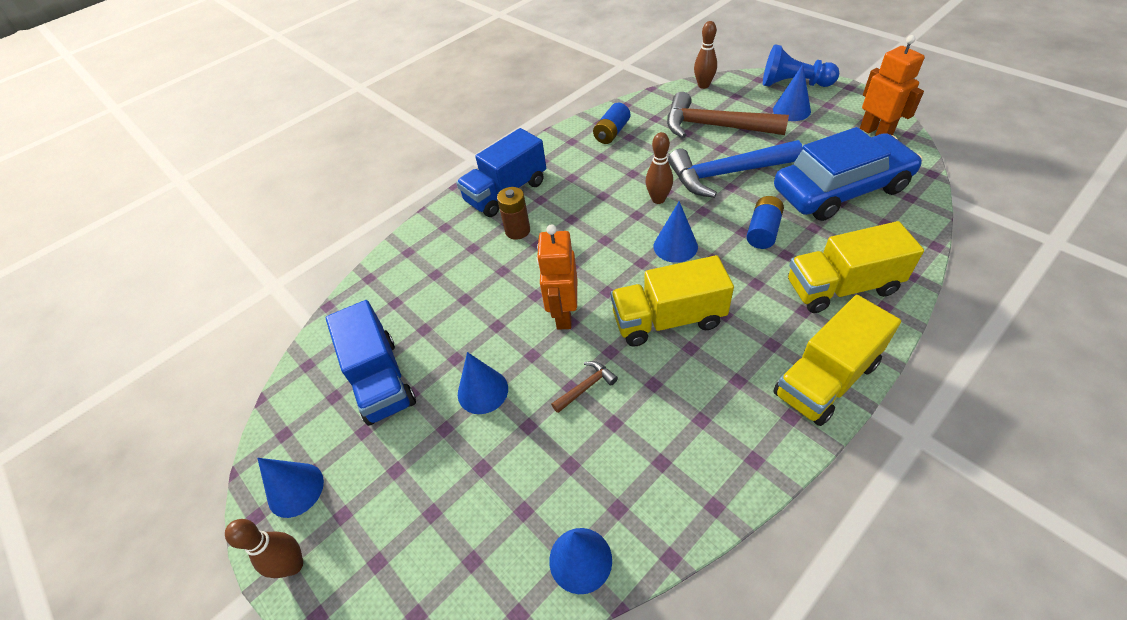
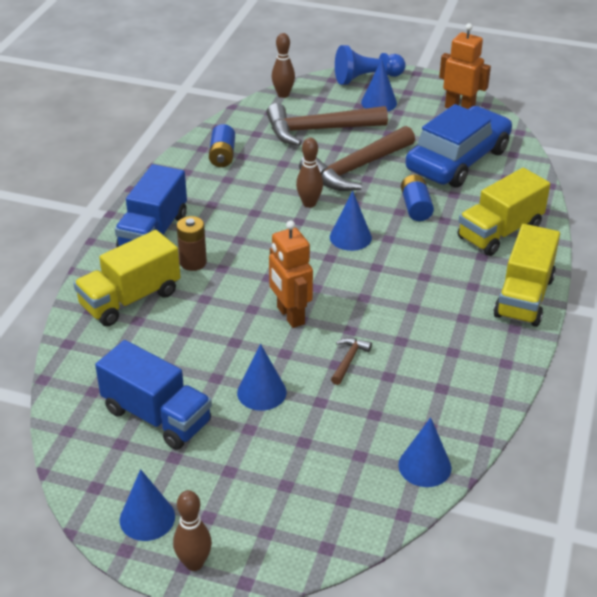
camera: 35 degrees left, 10 degrees down
(668, 319) = (382, 293): yellow truck -> yellow truck (130, 299)
(726, 174) = (356, 168): blue hammer -> brown hammer

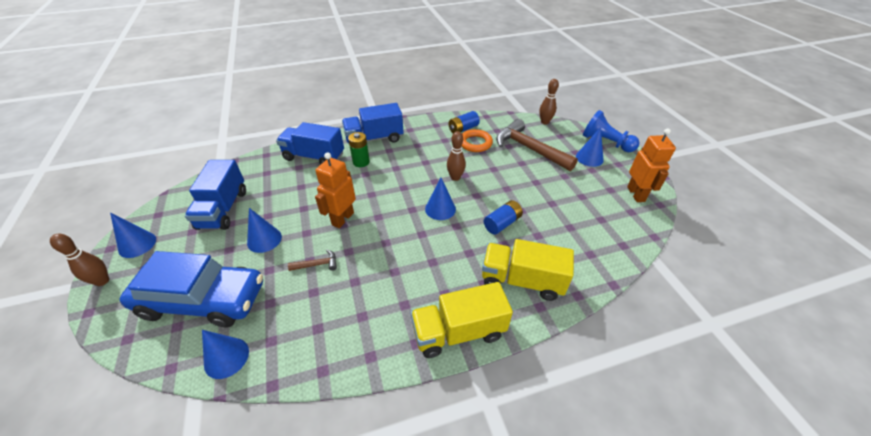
camera: 55 degrees right, 5 degrees up
(130, 299) = (314, 157): yellow truck -> blue truck
(193, 262) = (361, 162): brown battery -> green battery
(262, 160) = (475, 143): none -> orange ring
(356, 168) = (510, 180): brown hammer -> none
(458, 160) = (578, 220): blue car -> blue car (203, 300)

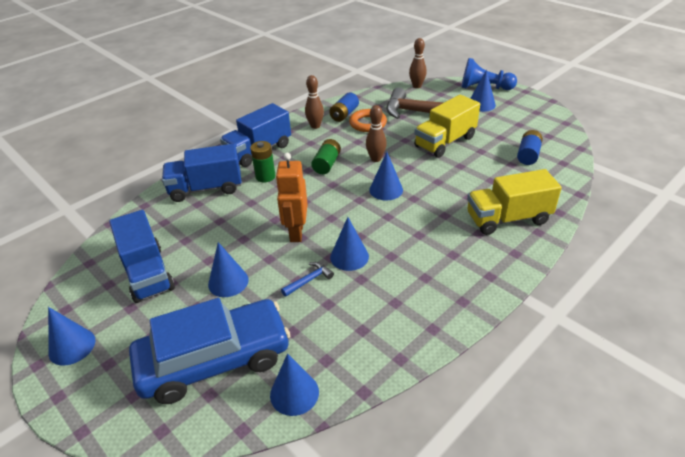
camera: 25 degrees left, 5 degrees down
(102, 281) = (65, 397): brown bowling pin -> brown bowling pin (315, 126)
(317, 264) = (309, 280): brown hammer -> blue hammer
(362, 257) = (349, 256): none -> blue cone
(413, 168) = (326, 164): none -> green battery
(458, 331) = (490, 277): yellow truck -> yellow truck (445, 142)
(502, 223) = (452, 182): blue battery -> blue battery (528, 155)
(636, 194) = (542, 121): orange robot -> none

